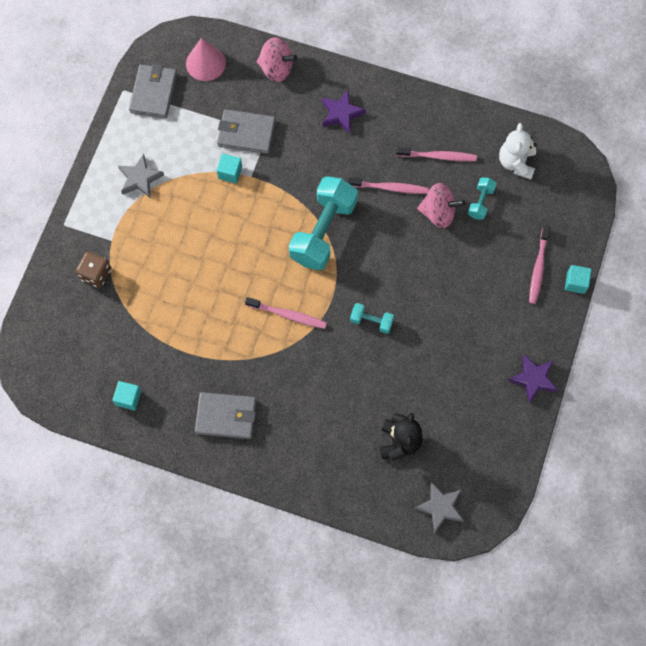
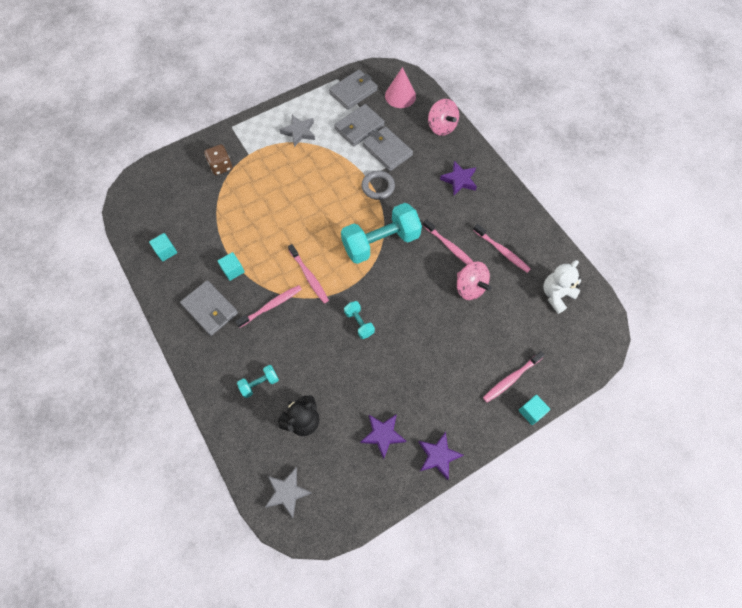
camera: 40 degrees right, 5 degrees down
(196, 128) = (359, 127): none -> grey wallet
(230, 172) = (355, 166): turquoise cube -> turquoise cube (233, 270)
(271, 178) = (378, 187): none -> grey ring
(279, 368) = (271, 306): none -> pink toothbrush
(475, 399) = (383, 435): none -> purple star
(481, 202) = (506, 302): turquoise dumbbell -> turquoise dumbbell (259, 383)

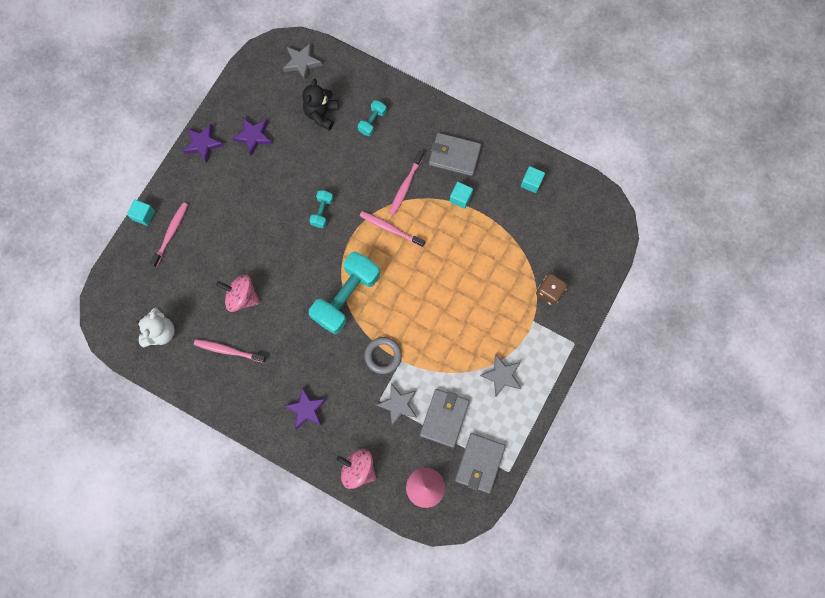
camera: 150 degrees right, 10 degrees up
(359, 323) = (322, 212): turquoise dumbbell -> turquoise dumbbell turned 75 degrees clockwise
(387, 150) = (398, 405): grey wallet -> grey star
(450, 247) = (279, 327): pink toothbrush -> none

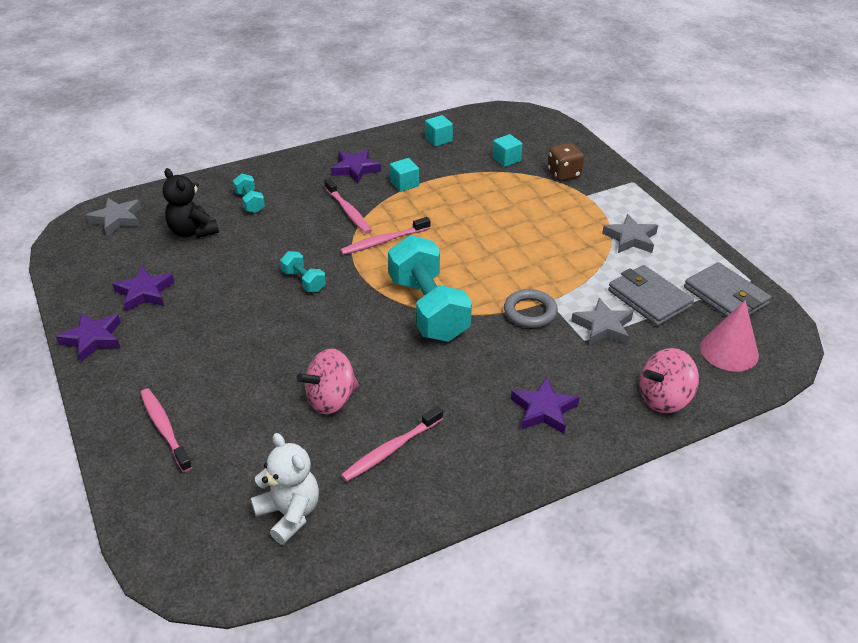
camera: 55 degrees left, 35 degrees down
(144, 215) = (104, 445): turquoise cube -> turquoise cube (506, 159)
(454, 155) = (355, 169): grey wallet -> purple star

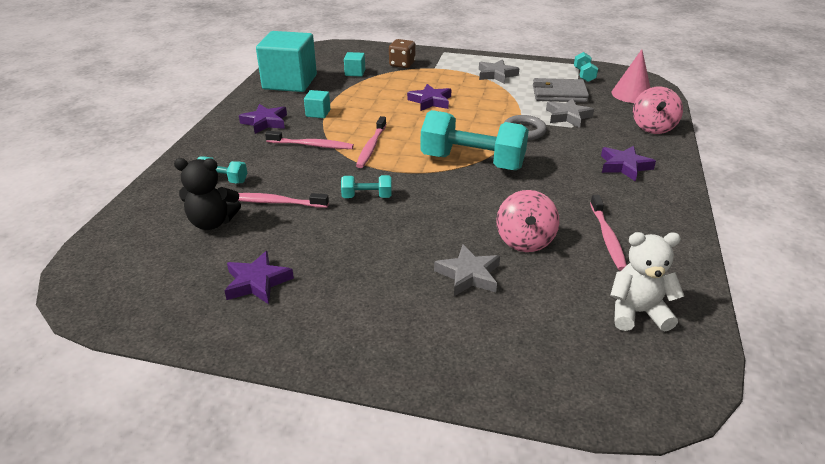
camera: 50 degrees left, 5 degrees down
(93, 339) = (280, 341): purple star -> purple star (430, 101)
(117, 219) = (116, 257): grey star -> grey star (468, 275)
(165, 429) = (466, 342): pink toothbrush -> pink toothbrush (276, 202)
(438, 139) = (290, 82): turquoise cube -> turquoise cube, size x2.38
(725, 296) = (584, 75): grey wallet -> turquoise dumbbell

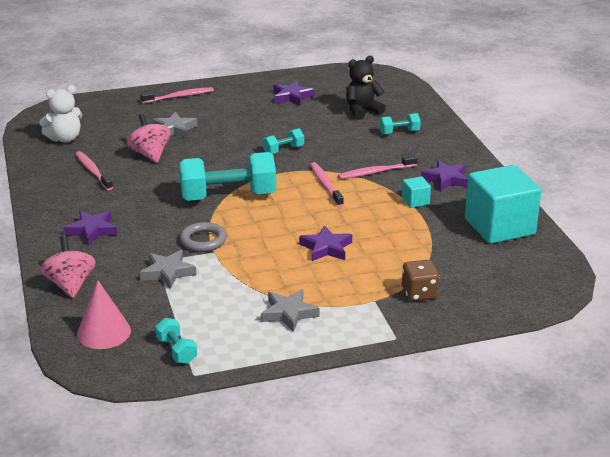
camera: 150 degrees right, 5 degrees down
(276, 202) = (340, 130): pink toothbrush -> pink toothbrush (179, 96)
(355, 72) = (454, 262): turquoise cube -> none
(559, 94) = (193, 304): grey wallet -> none

